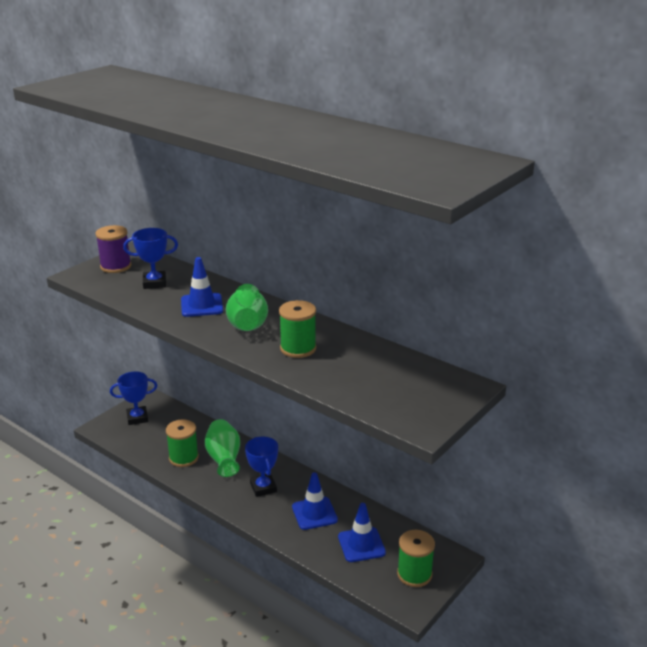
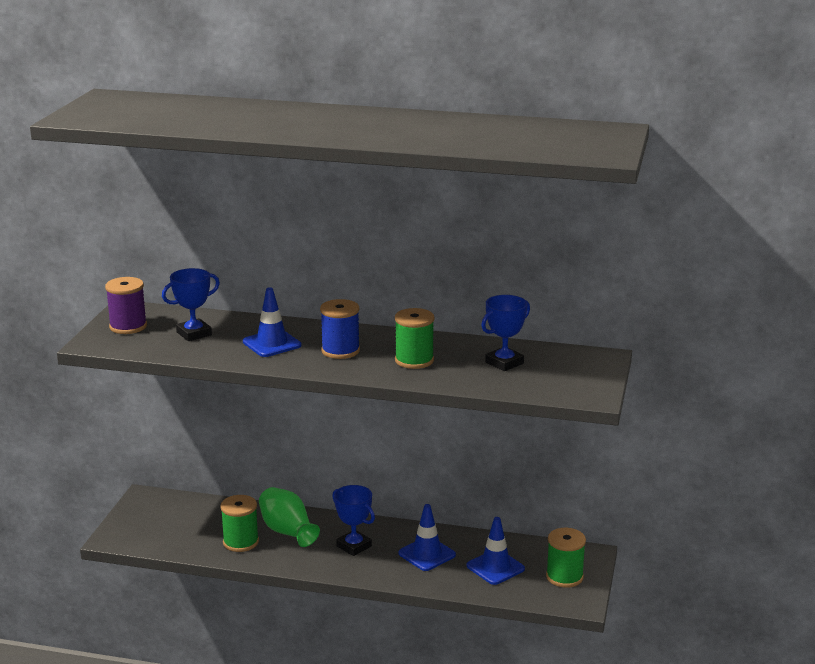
camera: 25 degrees left, 5 degrees down
(137, 418) = (149, 518): blue trophy -> blue trophy (504, 363)
(247, 324) = (340, 351): green vase -> blue spool

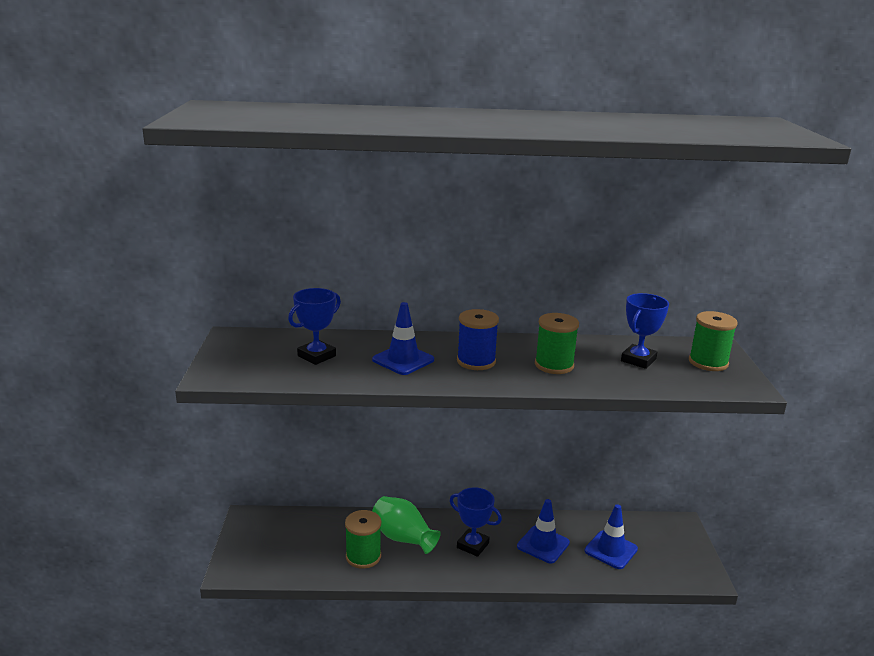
camera: 15 degrees left, 0 degrees up
(128, 326) = (242, 354): purple spool -> none
(564, 577) = (675, 551): green spool -> green spool (708, 362)

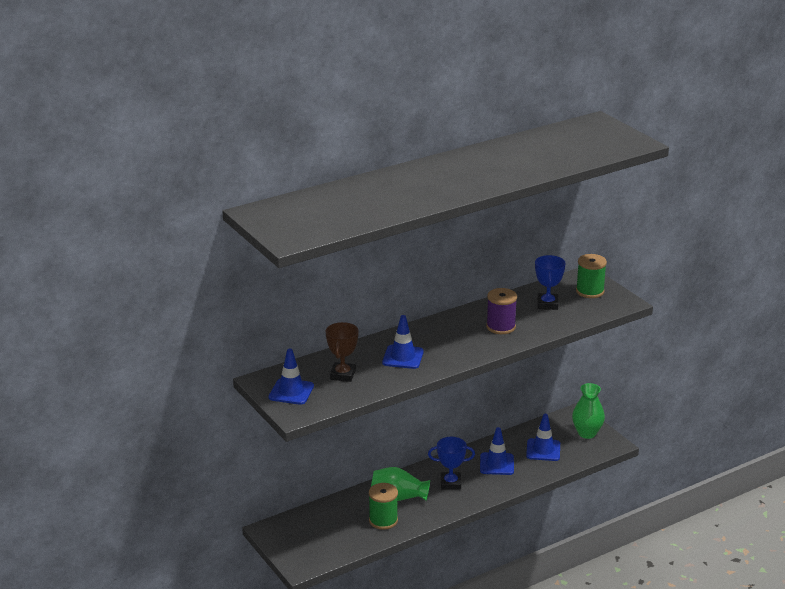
camera: 30 degrees left, 5 degrees up
(243, 354) = (291, 392): none -> blue traffic cone
(317, 356) = (343, 375): blue trophy -> brown trophy
(476, 361) = (450, 341): blue spool -> none
(554, 365) = (501, 327): green spool -> purple spool
(680, 551) = (587, 433): none -> green vase

